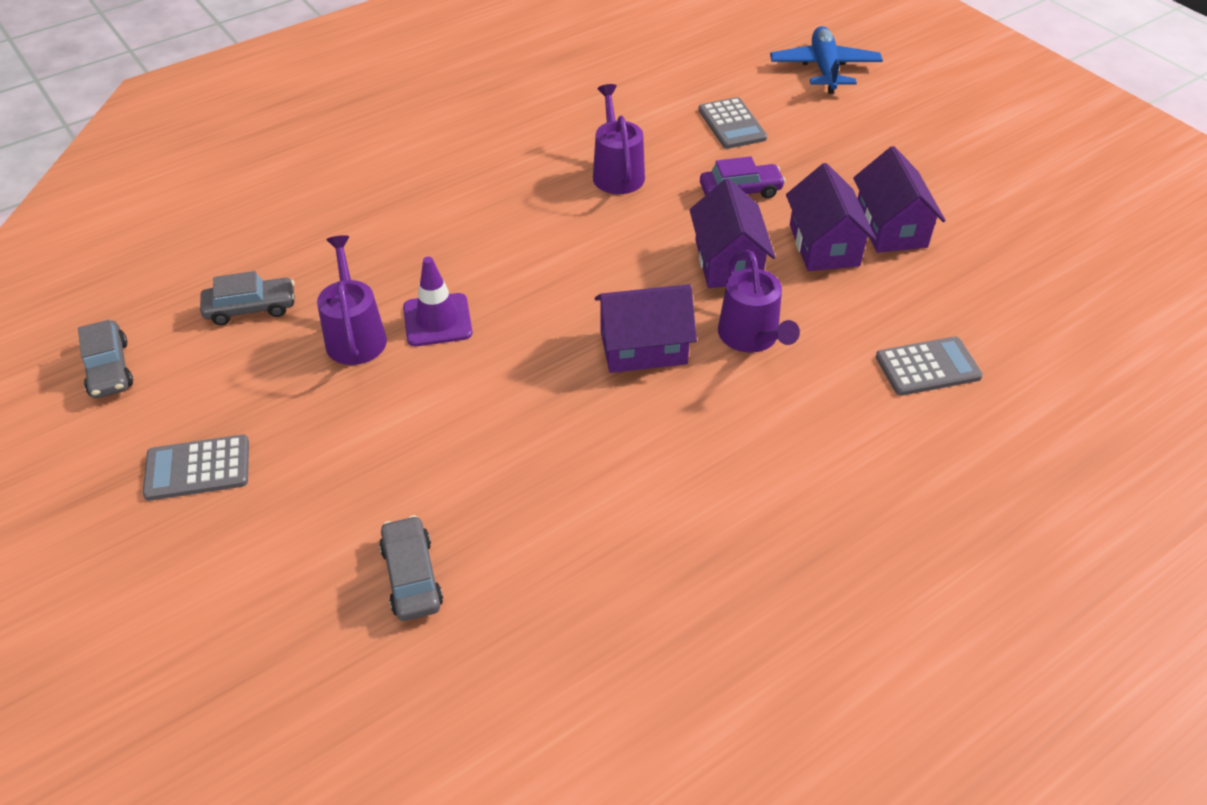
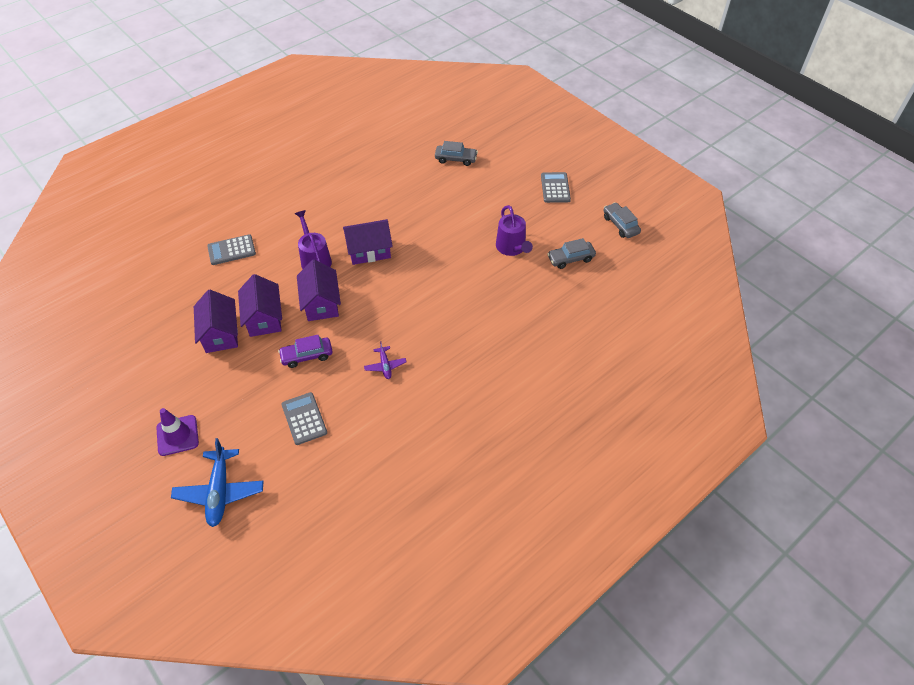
camera: 175 degrees right, 5 degrees up
(197, 468) = (555, 188): grey calculator -> grey calculator turned 75 degrees counterclockwise
(412, 576) = (456, 159): grey car -> grey car turned 60 degrees counterclockwise
(437, 320) = (473, 258): purple traffic cone -> purple traffic cone (177, 435)
(617, 173) = (385, 366): purple watering can -> purple plane

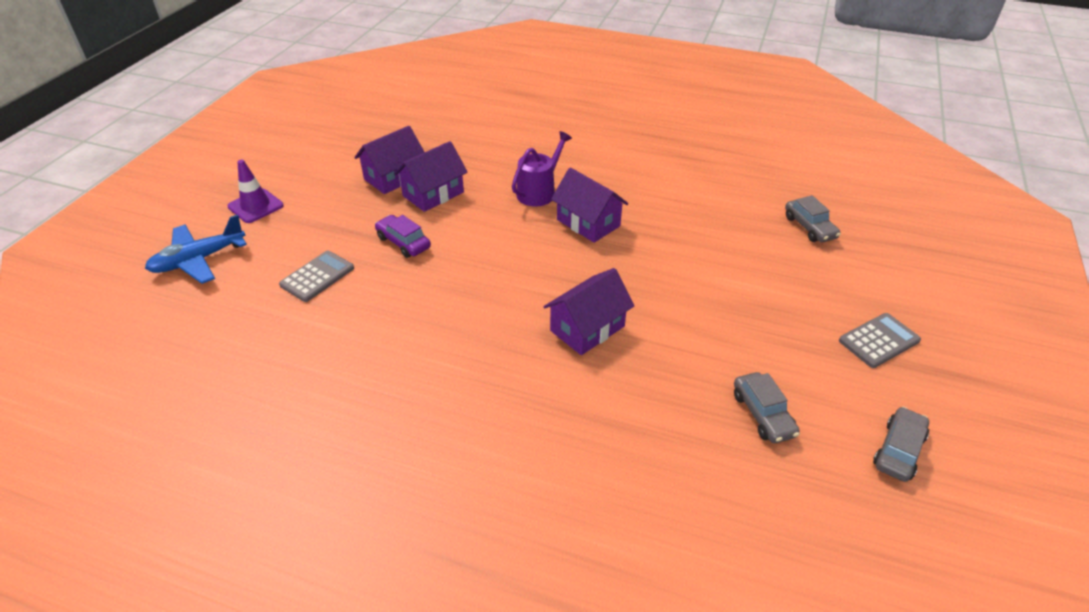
camera: 60 degrees right, 10 degrees down
(231, 250) = (503, 139): grey calculator -> none
(321, 303) = (483, 221): purple house -> purple house (587, 328)
(385, 366) = (429, 306): purple plane -> none
(512, 248) = (717, 341): purple watering can -> none
(570, 259) = (762, 414): grey car -> grey car turned 150 degrees counterclockwise

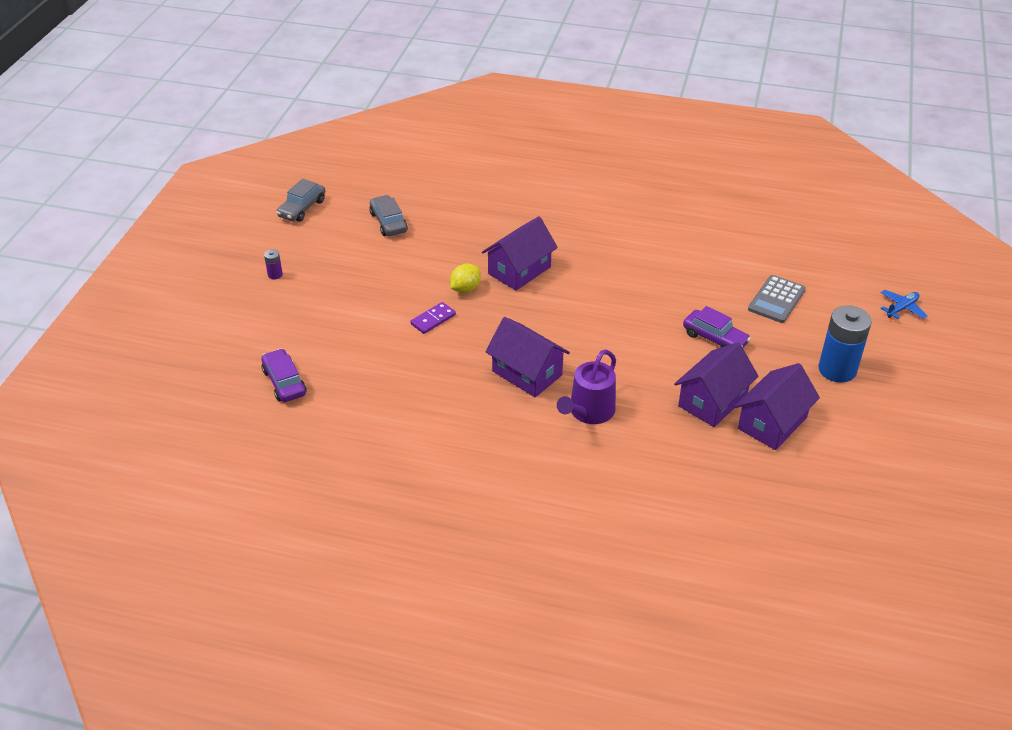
camera: 175 degrees right, 0 degrees up
(199, 260) = (901, 308): blue plane -> blue plane, size x0.53
(255, 206) = (902, 372): purple traffic cone -> none
(310, 211) = (837, 369): none -> blue battery
(649, 309) = (465, 289): none -> yellow lemon
(681, 276) = (433, 319): none -> purple domino
(809, 227) = (284, 382): grey car -> purple car
(878, 341) = (275, 275): grey calculator -> purple battery

